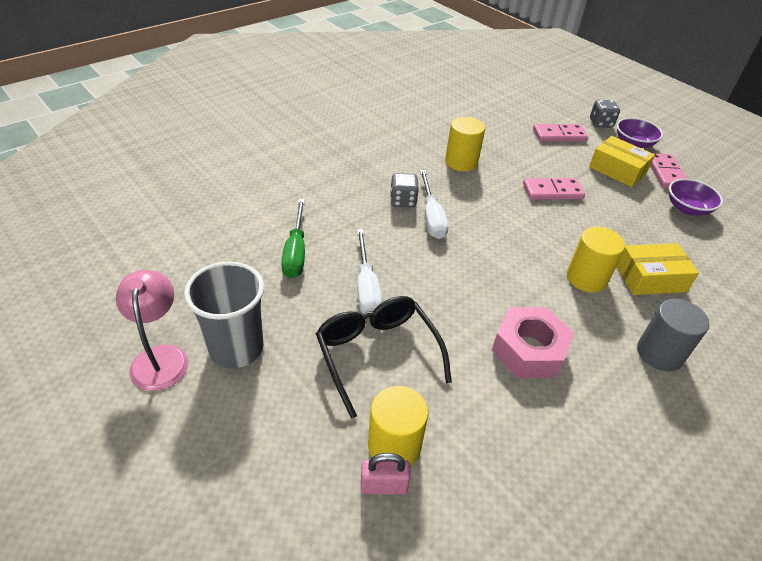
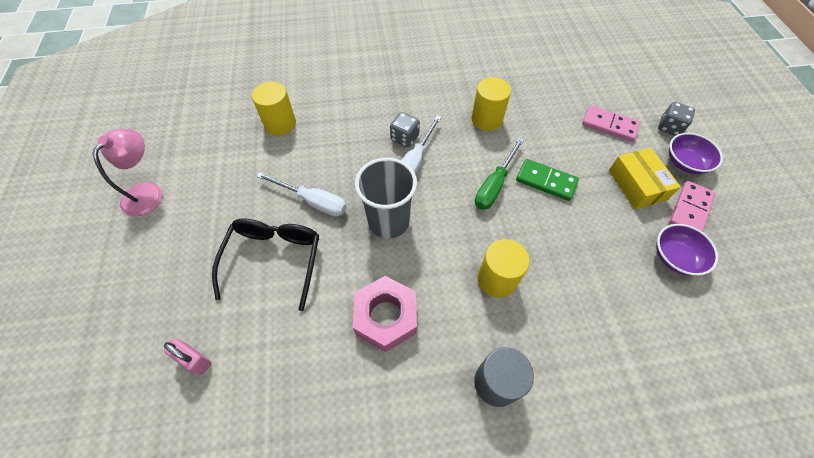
camera: 35 degrees right, 15 degrees up
(236, 348) = (193, 208): grey cup -> grey cup (389, 221)
(296, 252) = (289, 150): green screwdriver -> green screwdriver (494, 185)
(366, 287) = (313, 201): white screwdriver -> white screwdriver turned 90 degrees counterclockwise
(394, 446) = (225, 335): yellow cylinder -> yellow cylinder (280, 124)
(552, 191) = (546, 181): pink domino -> green domino
(650, 278) = (559, 309): yellow box -> none

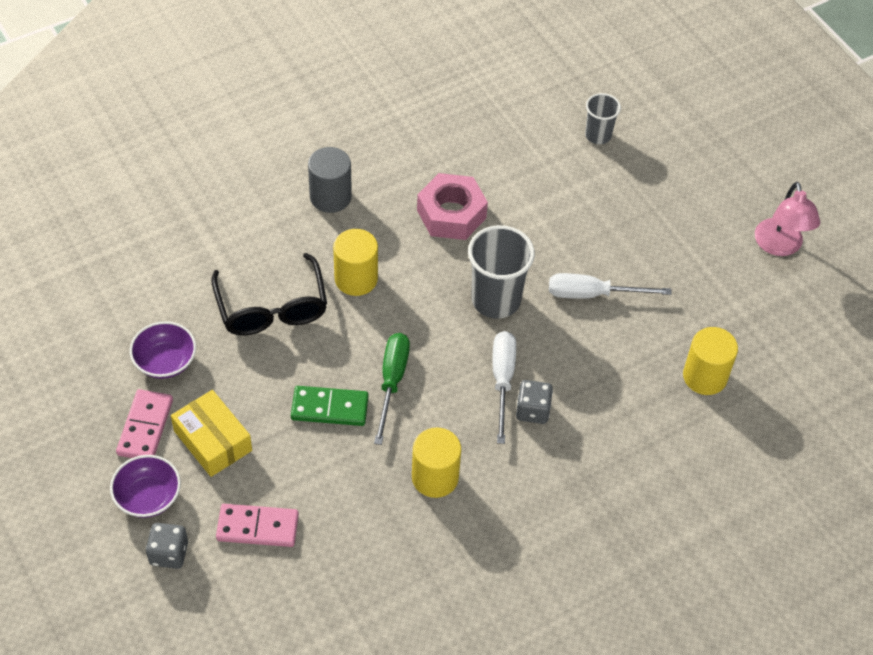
camera: 155 degrees right, 5 degrees down
(195, 360) = (598, 135): pink padlock -> grey cup
(274, 260) = (590, 226): black glasses -> black glasses (271, 307)

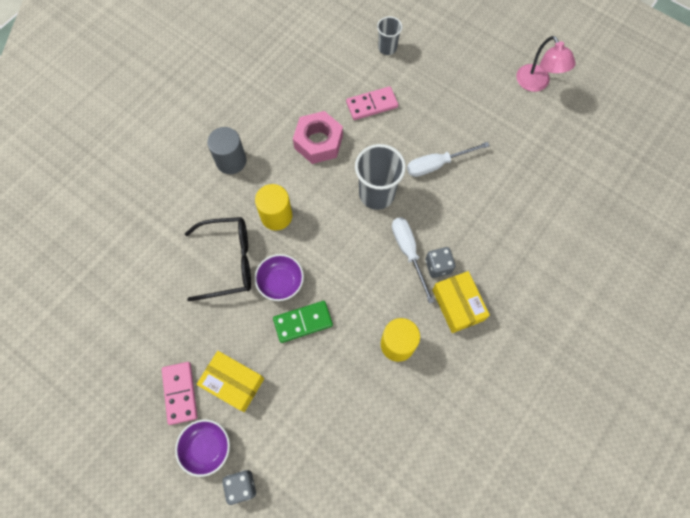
camera: 20 degrees left, 15 degrees up
(165, 361) = (171, 335): purple bowl -> purple bowl (281, 282)
(257, 527) = (295, 436): pink domino -> pink domino (372, 105)
(271, 307) = (228, 261): black glasses -> black glasses turned 60 degrees counterclockwise
(392, 382) = (336, 284): green screwdriver -> none
(535, 463) = (457, 305): none -> yellow box
(705, 376) = (534, 195): yellow cylinder -> none

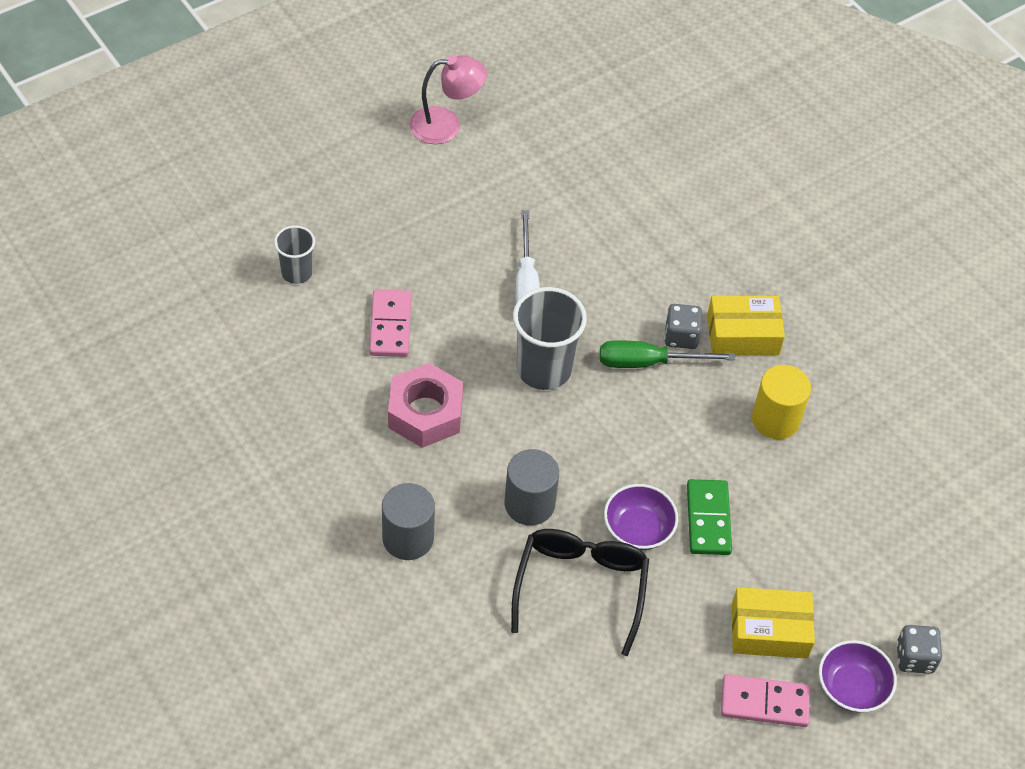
camera: 75 degrees left, 15 degrees down
(233, 382) = (769, 630): yellow box -> yellow box turned 45 degrees clockwise
(276, 216) = (529, 504): yellow cylinder -> grey cylinder
(408, 252) = (648, 362): white screwdriver -> green screwdriver

